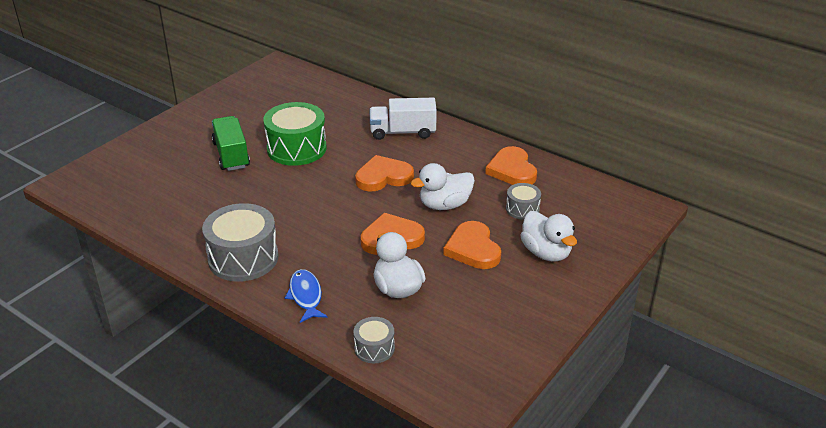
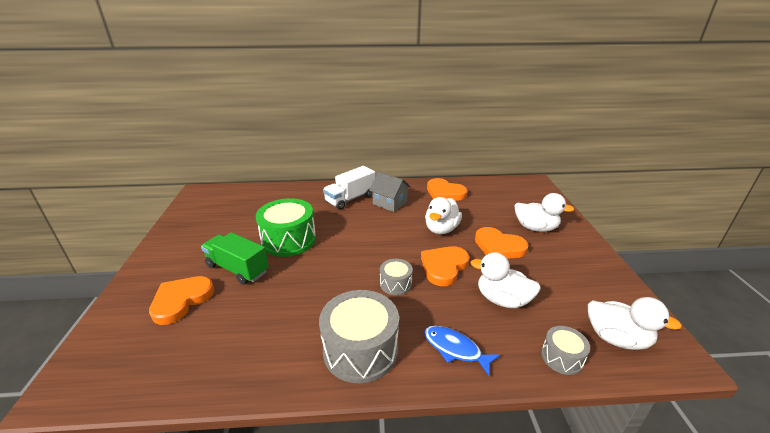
camera: 40 degrees left, 5 degrees down
(383, 177) = (378, 230): orange heart -> orange heart (181, 300)
(435, 154) = (390, 203): none -> grey house
(442, 367) = (616, 338): none -> white duck
(522, 209) = (484, 210): grey drum -> grey drum (395, 284)

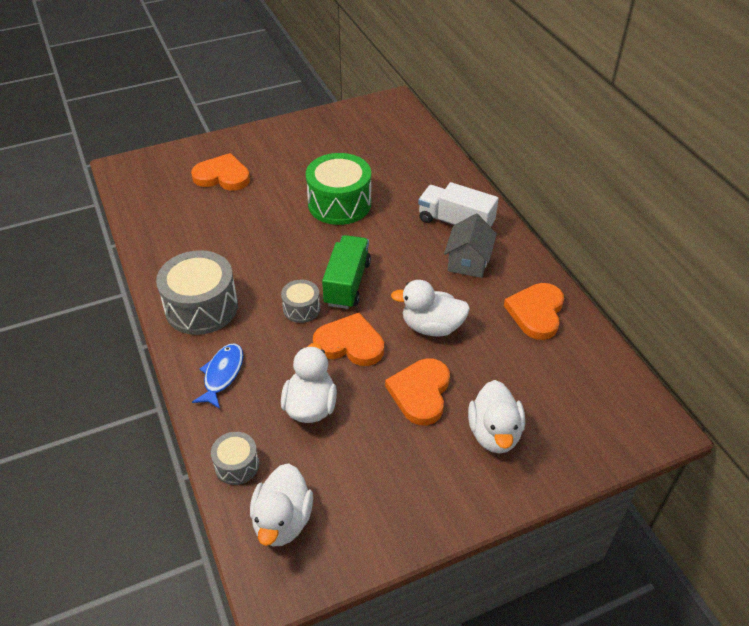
camera: 70 degrees right, 15 degrees up
(237, 269) = (276, 189): green truck -> green truck (347, 283)

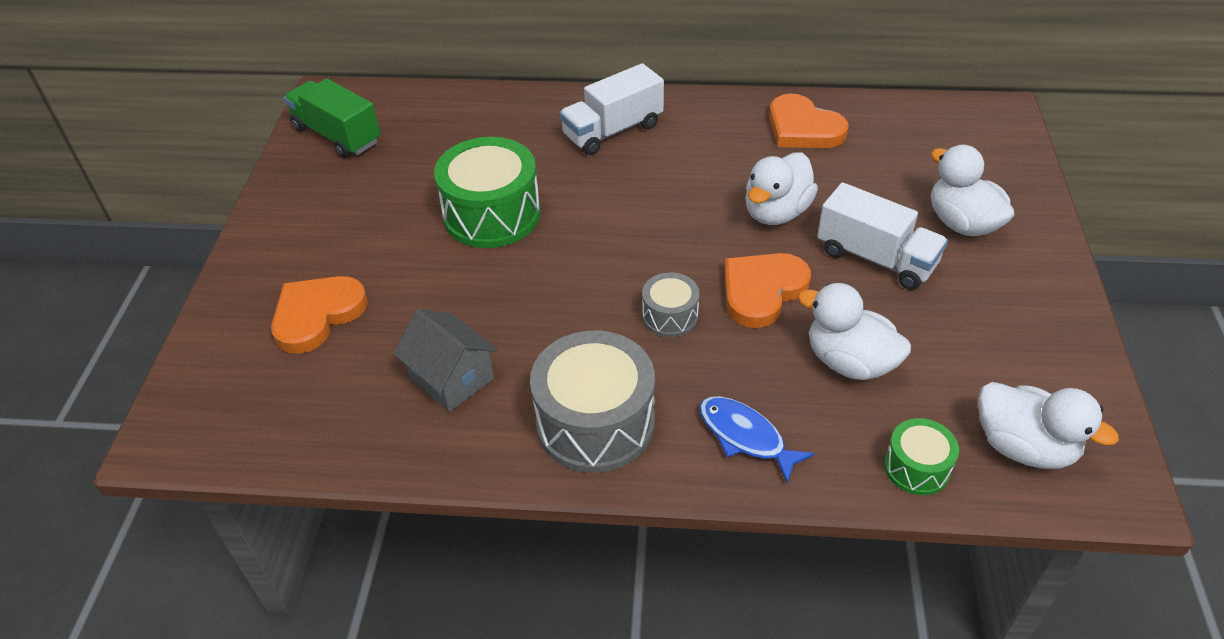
camera: 60 degrees left, 0 degrees up
(237, 465) = (916, 467): grey drum -> green drum
(347, 283) = (652, 258): green truck -> green truck (337, 135)
(420, 393) = (876, 258): orange heart -> white truck
(468, 262) = (688, 146): grey house -> grey house (451, 378)
(494, 433) = (962, 223): white duck -> white duck turned 150 degrees counterclockwise

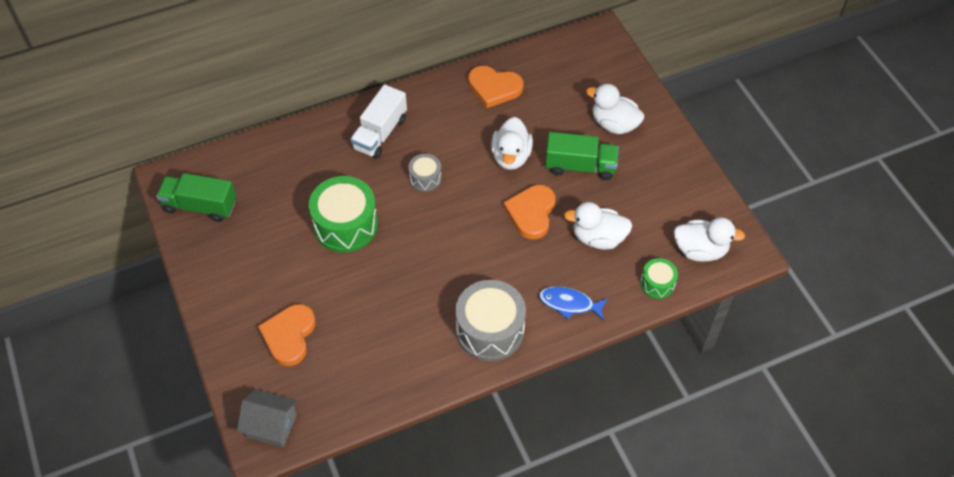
camera: 30 degrees left, 10 degrees up
(451, 378) = (396, 339): grey house -> grey house (271, 426)
(670, 316) = (491, 250): grey drum -> grey drum (425, 178)
(876, 258) = (580, 166): white truck -> green truck

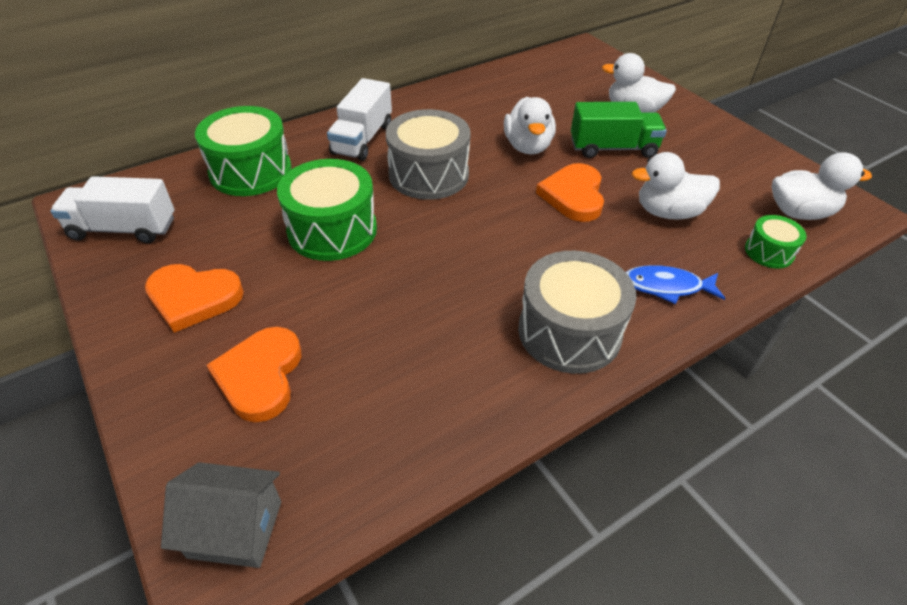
camera: 10 degrees left, 10 degrees down
(200, 206) = (123, 229): green truck -> white truck
(290, 159) = (250, 171): none -> green drum
(425, 178) = (428, 174): grey drum -> grey drum, size x1.94
(494, 88) = (487, 93): orange heart -> orange heart (193, 298)

